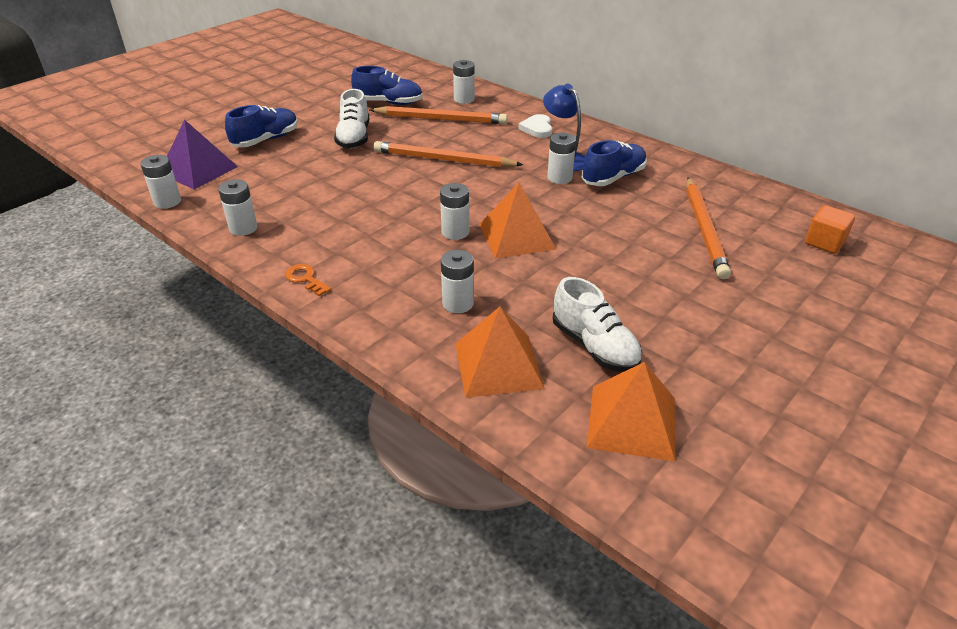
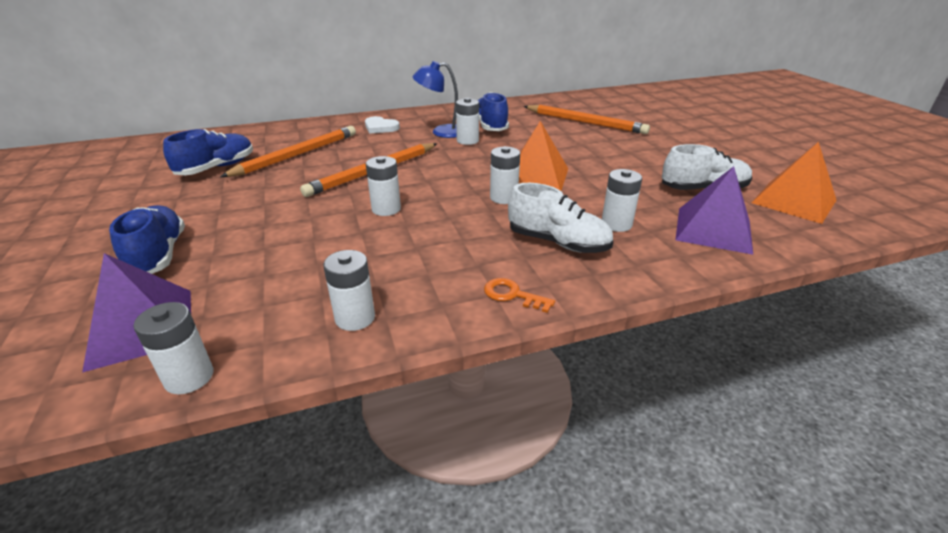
camera: 60 degrees left, 5 degrees down
(306, 279) = (512, 295): orange key -> orange key turned 45 degrees clockwise
(354, 138) = (256, 201): white shoe -> white shoe (558, 242)
(464, 99) = (279, 138): white battery -> white battery (386, 209)
(498, 365) = (713, 229): orange pyramid -> purple pyramid
(824, 243) = (626, 103): orange cube -> none

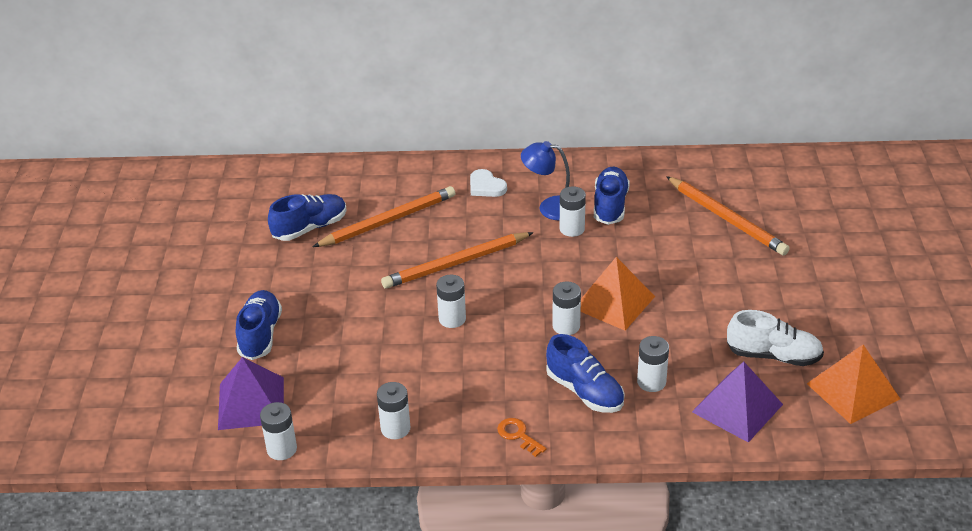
camera: 20 degrees right, 5 degrees up
(558, 242) = (585, 391): white shoe -> blue shoe

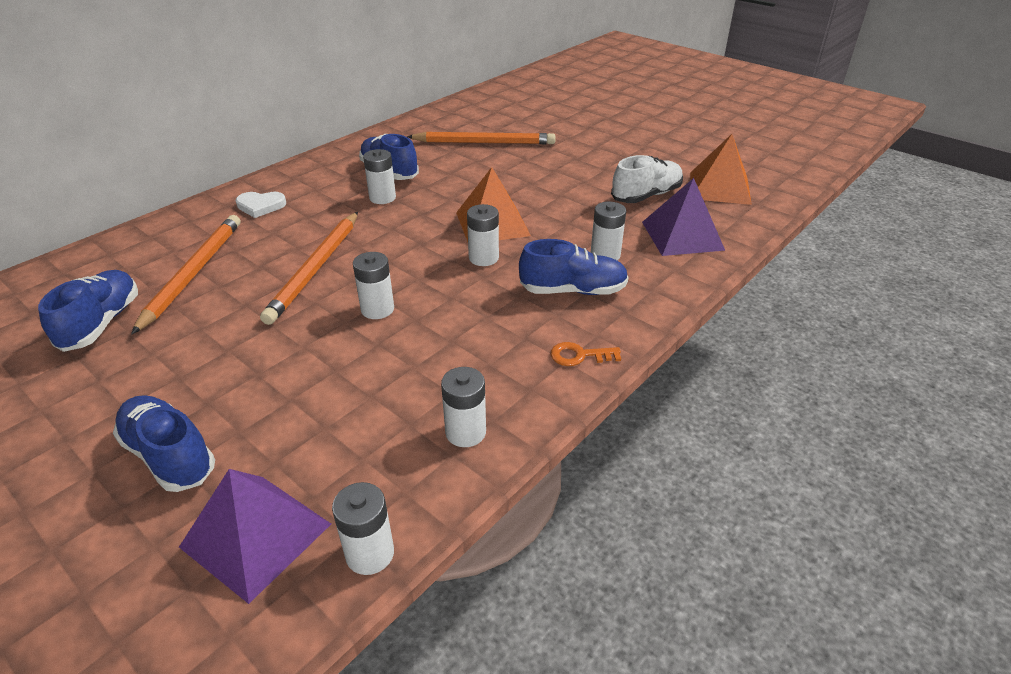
camera: 50 degrees left, 0 degrees up
(550, 207) = (341, 194): blue lamp -> none

